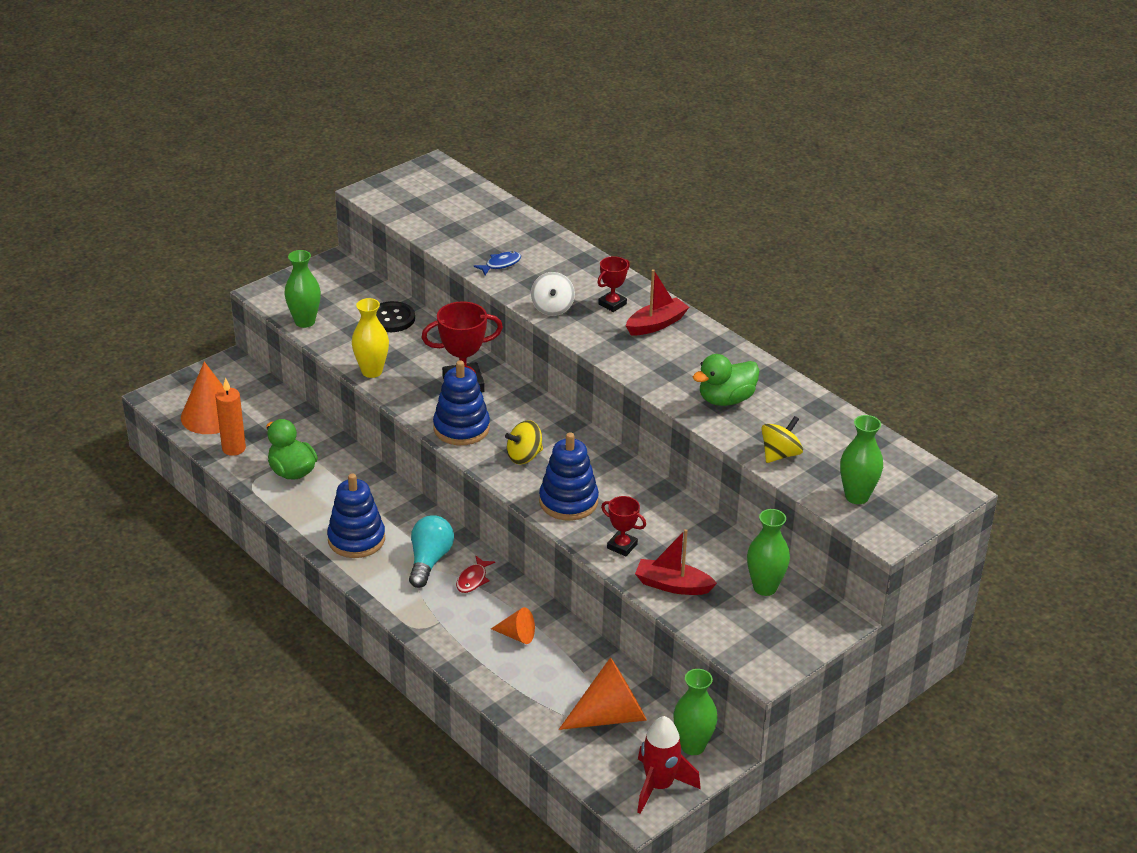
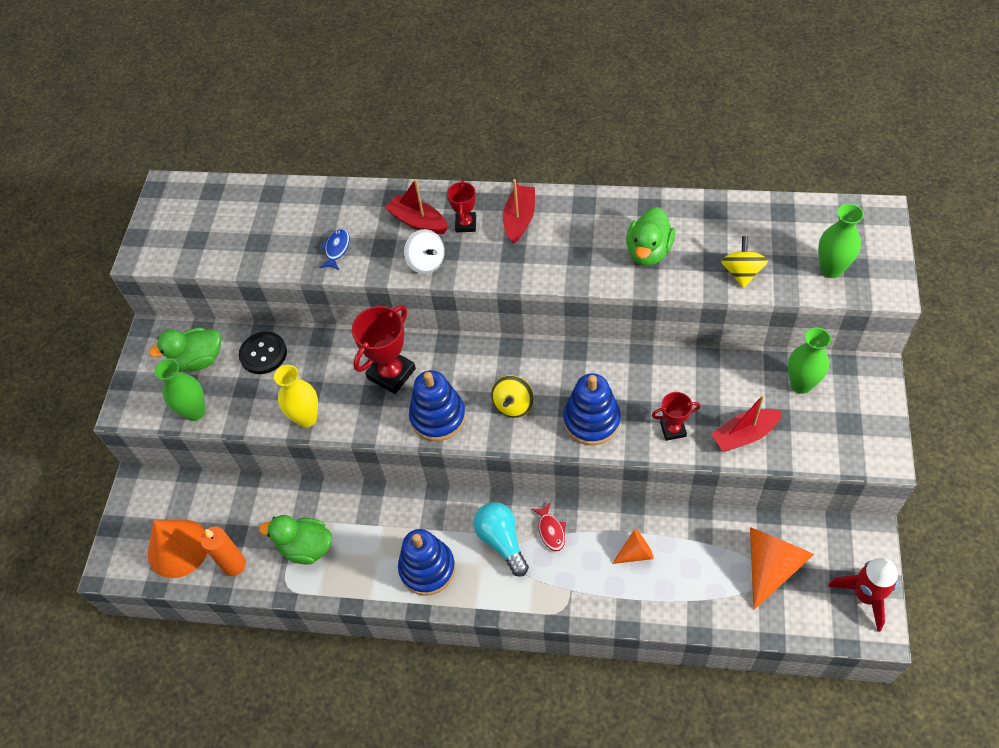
camera: 35 degrees left, 20 degrees up
(344, 295) = (198, 360): none -> green duck
(580, 282) = (418, 222): none -> red boat
(692, 746) = (846, 542): green vase -> none

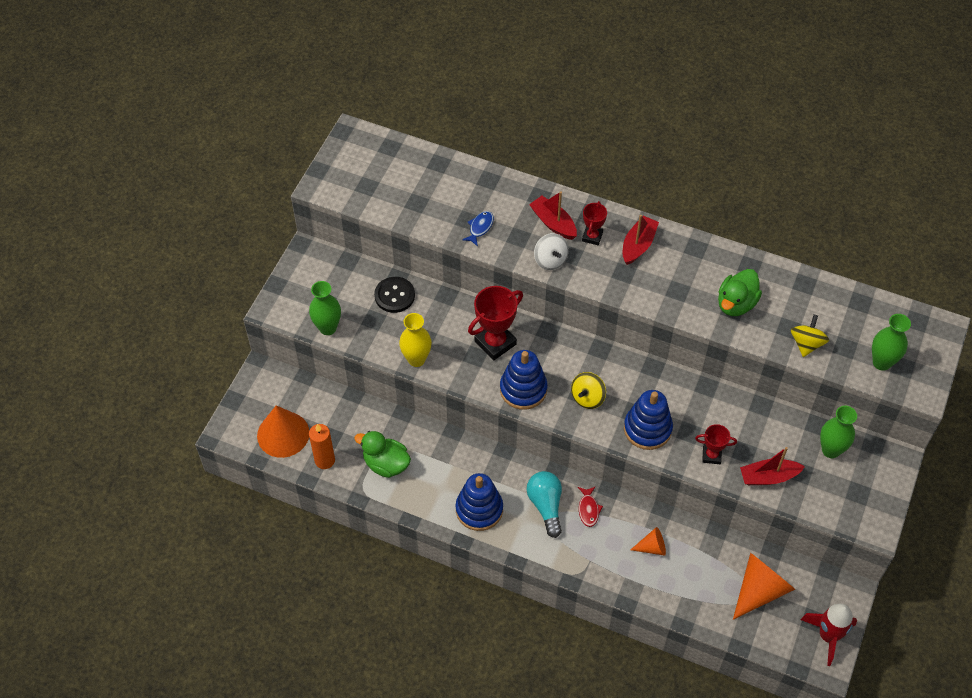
camera: 10 degrees right, 0 degrees up
(198, 360) = (340, 285): green duck -> none

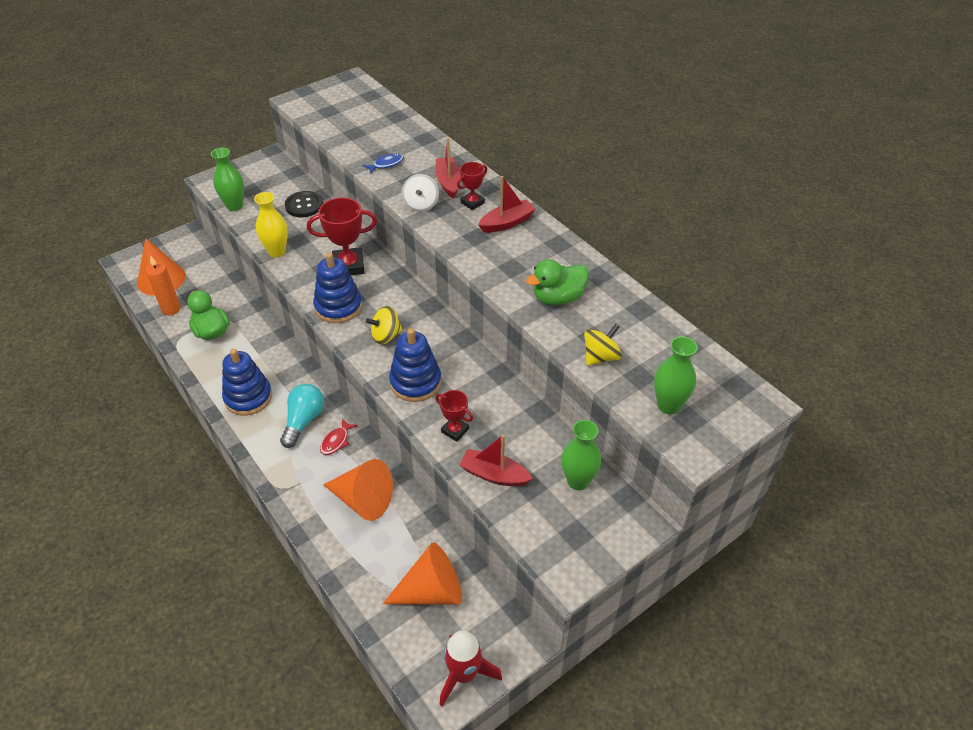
camera: 30 degrees right, 10 degrees down
(652, 547) = (363, 500): orange cone -> orange cone, size x1.88

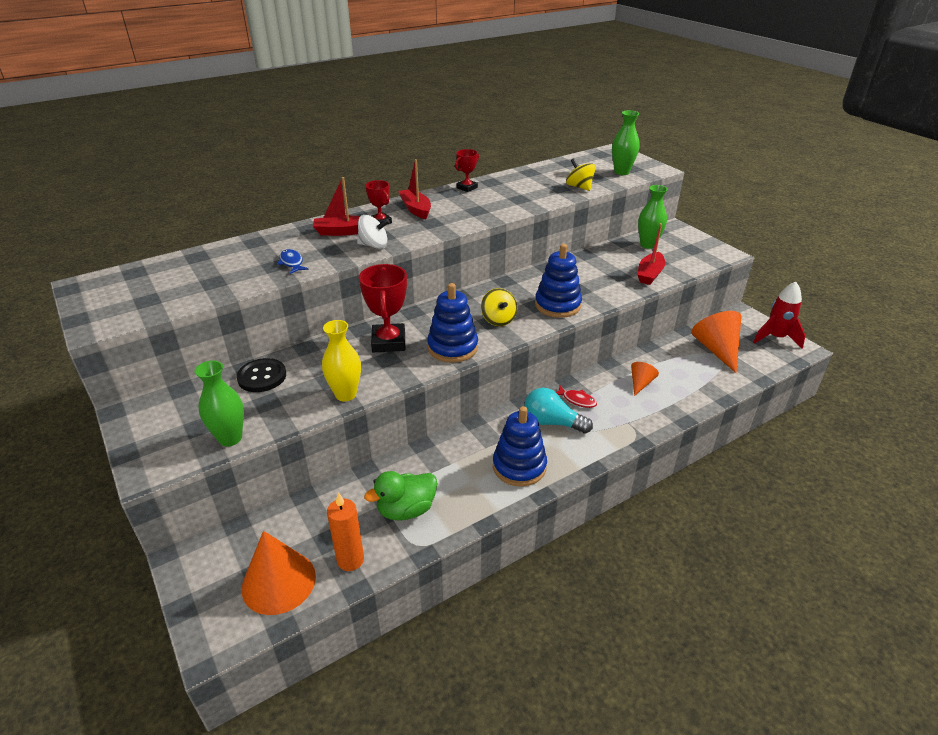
camera: 85 degrees left, 10 degrees down
(363, 500) = (640, 383): orange cone -> orange cone, size x0.53
(455, 430) = (609, 288): red trophy -> red trophy (467, 188)
(558, 298) = (516, 196): green duck -> none

